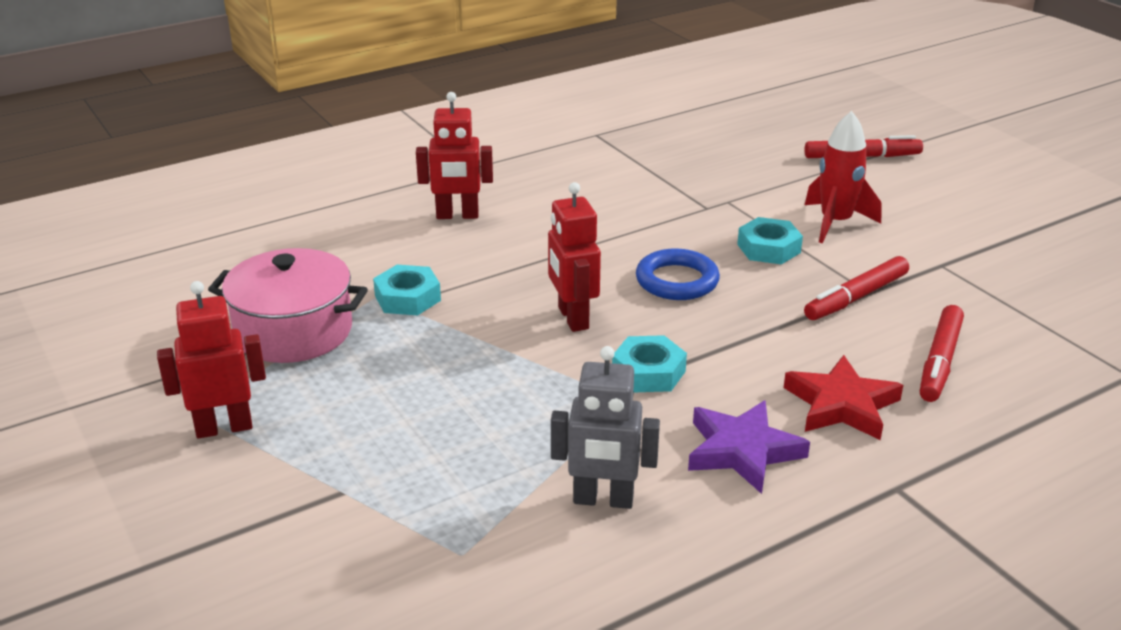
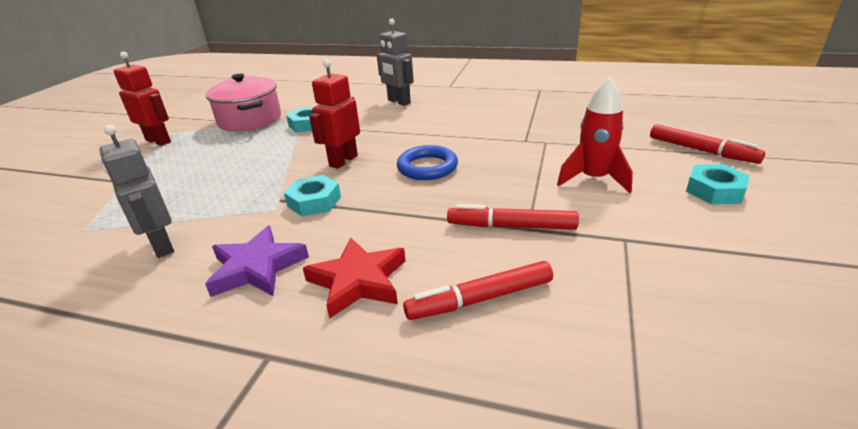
camera: 50 degrees right, 0 degrees up
(457, 215) = (398, 102): red robot -> grey robot
(768, 248) = (515, 174): turquoise nut -> turquoise nut (714, 191)

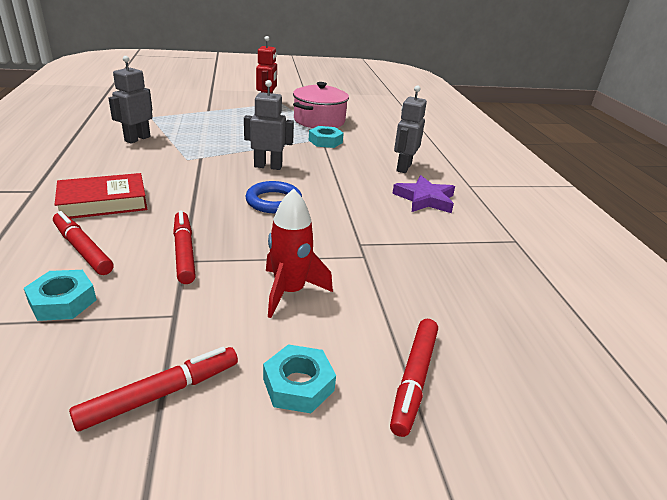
camera: 60 degrees right, 0 degrees up
(257, 267) = (117, 169): purple star -> purple star (425, 199)
(314, 201) = (201, 169): turquoise nut -> turquoise nut (63, 301)
(343, 161) = (268, 166): red robot -> grey robot
(358, 281) = (103, 202): red star -> red book
(738, 252) = (161, 394): none -> red marker

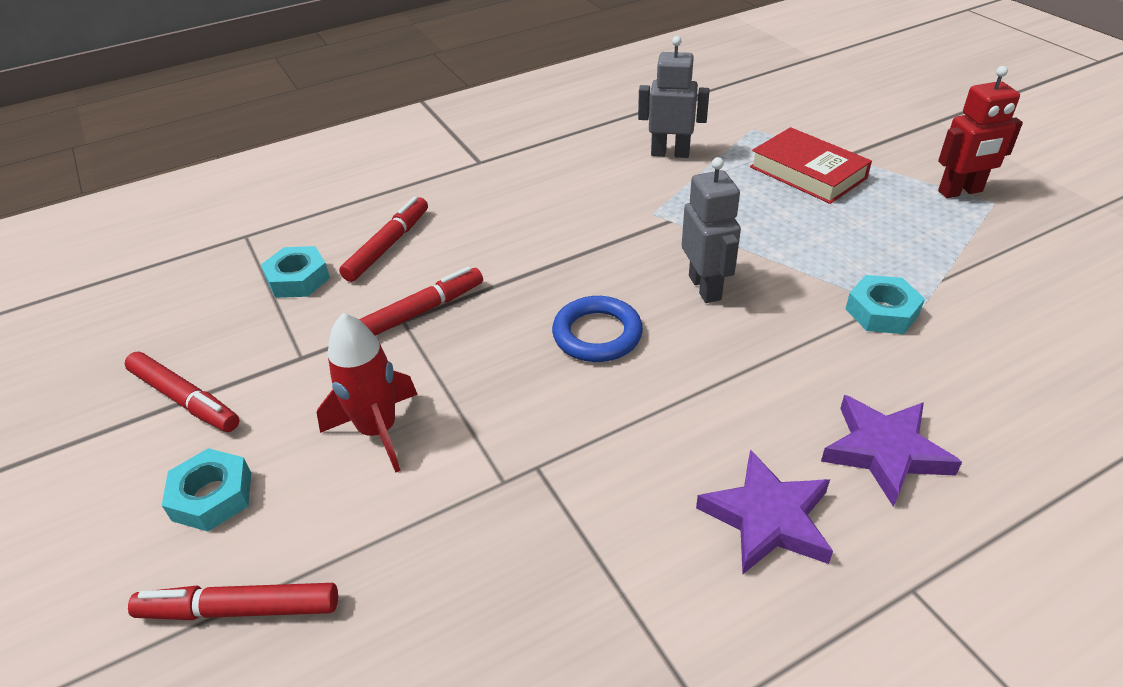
camera: 75 degrees right, 10 degrees up
(103, 202) = (488, 211): red book -> red book (808, 172)
(319, 121) = (972, 273): pink pot -> none
(403, 167) = (885, 451): grey robot -> purple star

